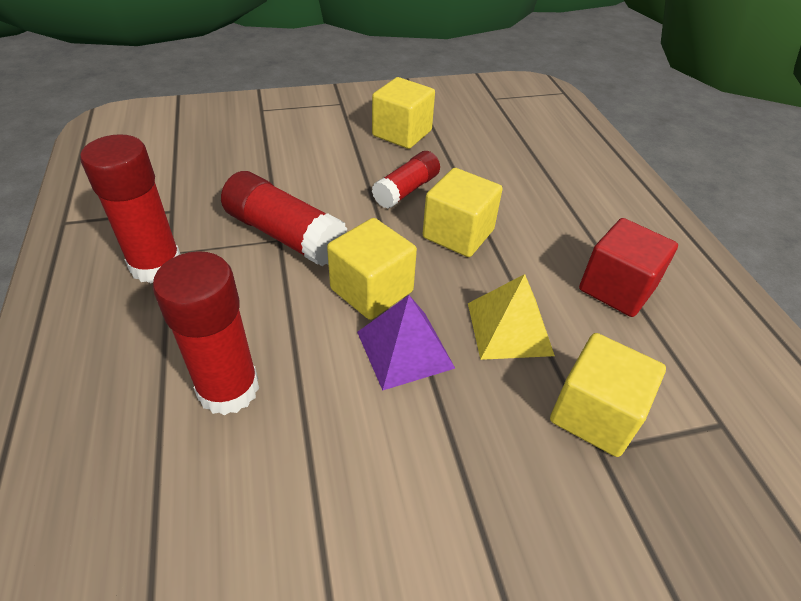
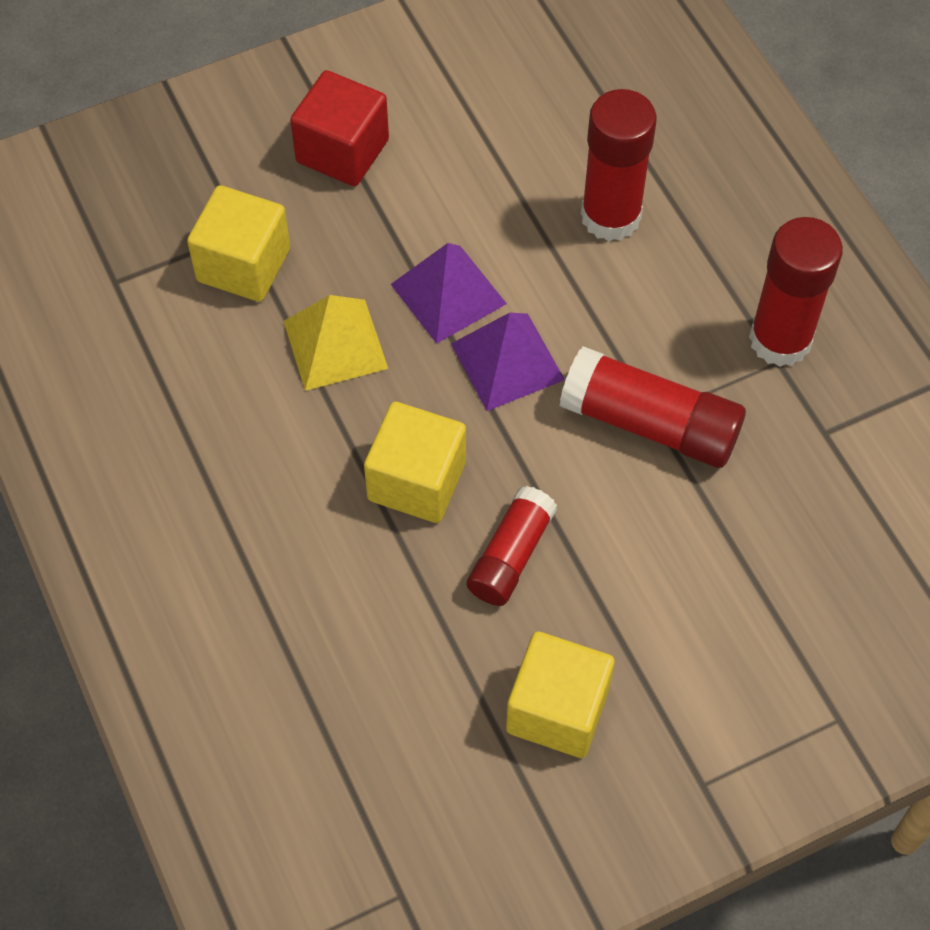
camera: 170 degrees right, 15 degrees up
(371, 290) = (507, 361): yellow cube -> purple pyramid
(617, 288) = (200, 432): red cube -> red cube (342, 151)

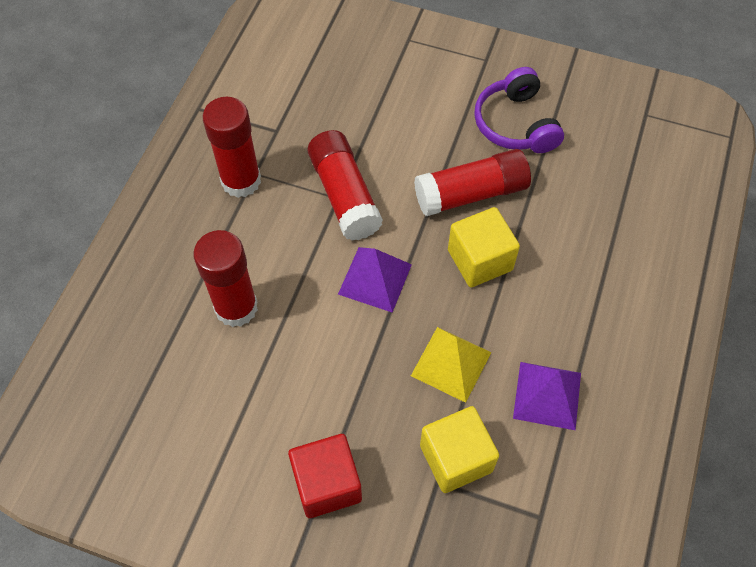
camera: 135 degrees left, 0 degrees up
(448, 293) = (364, 340): purple pyramid -> purple pyramid (547, 395)
(511, 555) = (471, 194): red glue stick -> red glue stick, size x1.53
(557, 710) = (515, 124): yellow cube -> purple headphones

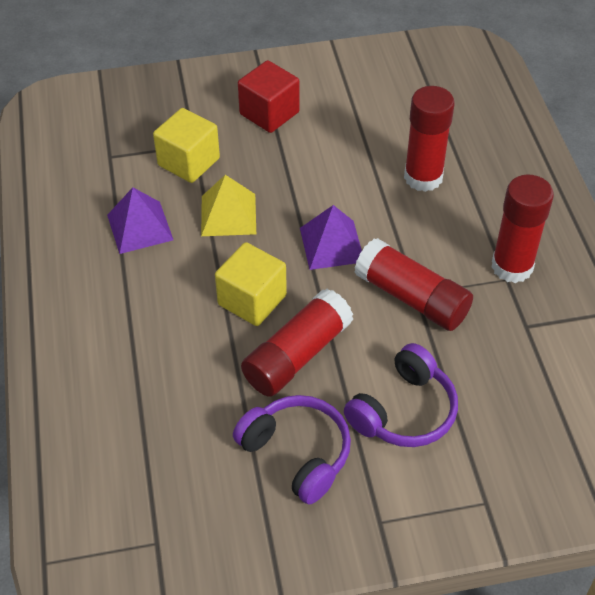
camera: 150 degrees right, 10 degrees down
(418, 115) = (404, 411): none -> purple headphones

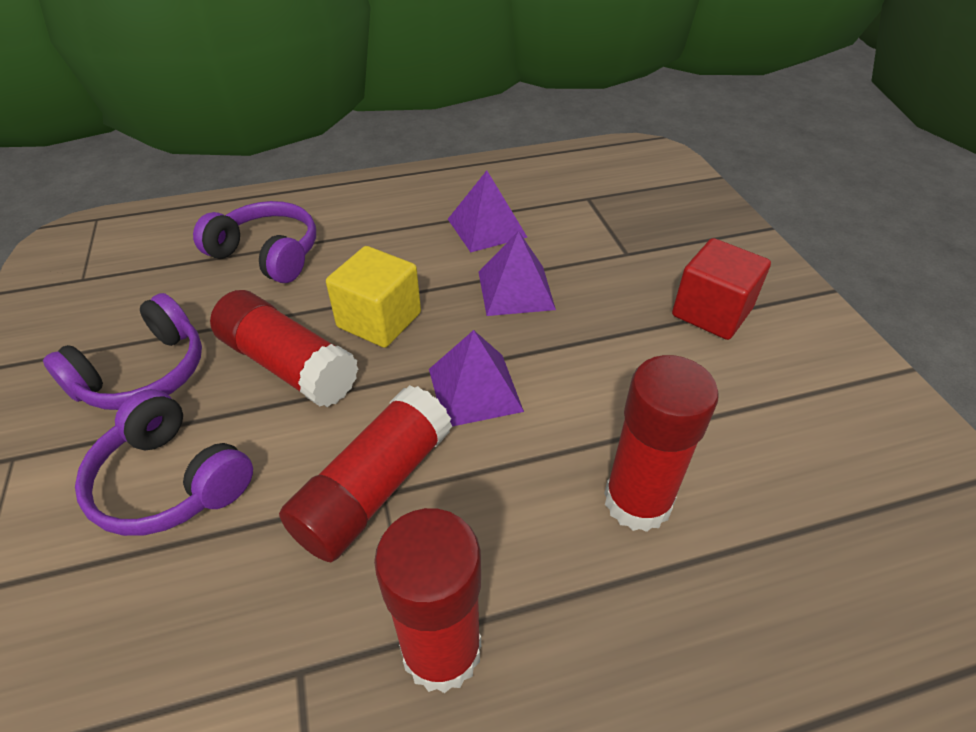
camera: 85 degrees right, 5 degrees down
(146, 388) = (267, 254): none -> purple headphones
(189, 162) = (596, 252): yellow cube -> none
(228, 214) = (516, 290): yellow pyramid -> purple pyramid

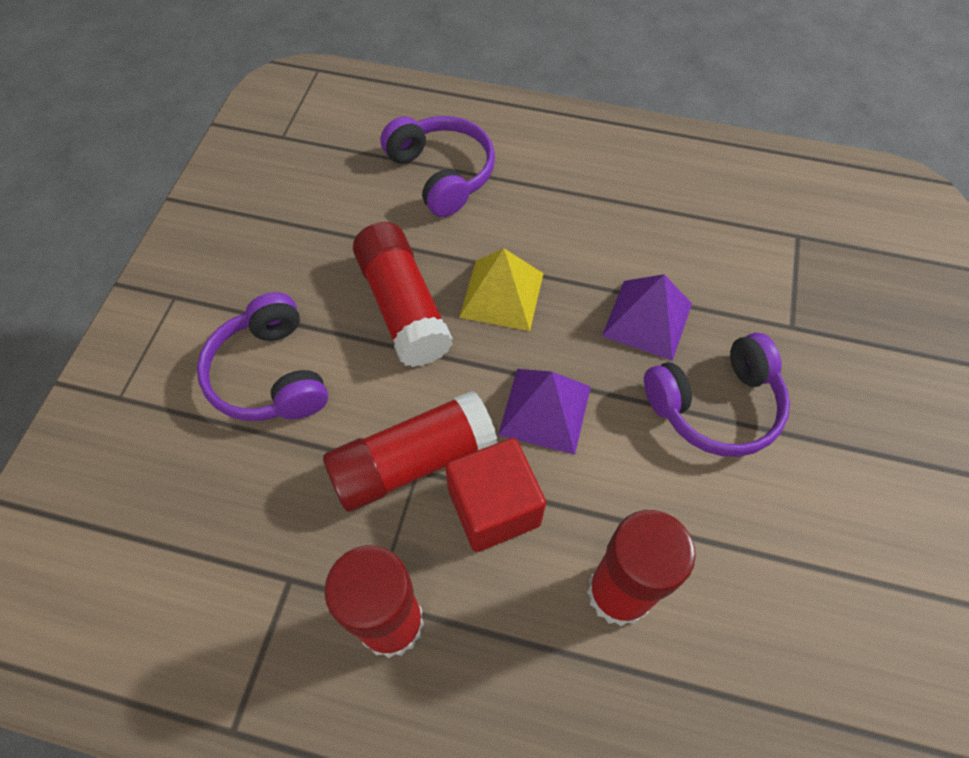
camera: 30 degrees right, 15 degrees up
(144, 374) = (291, 261): purple headphones -> purple headphones (715, 405)
(379, 320) = (502, 295): yellow cube -> yellow pyramid
(487, 228) = (664, 230): purple pyramid -> none
(711, 312) = (833, 440): red cube -> red cube (494, 507)

